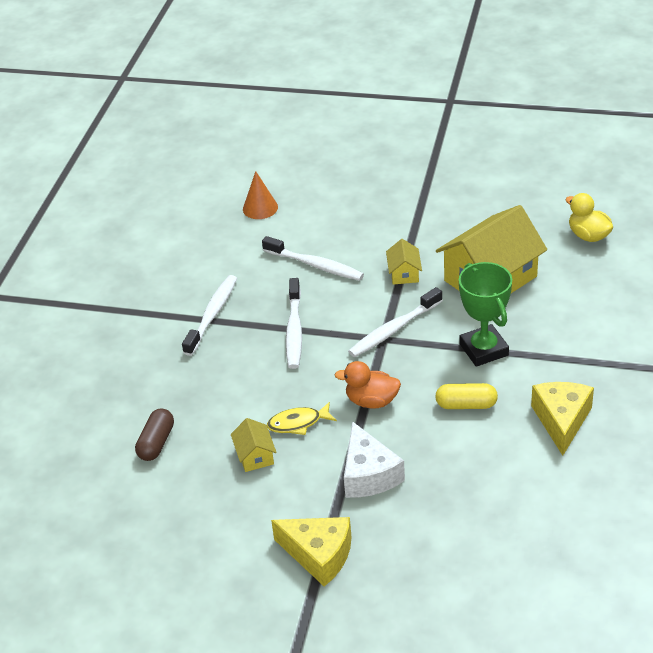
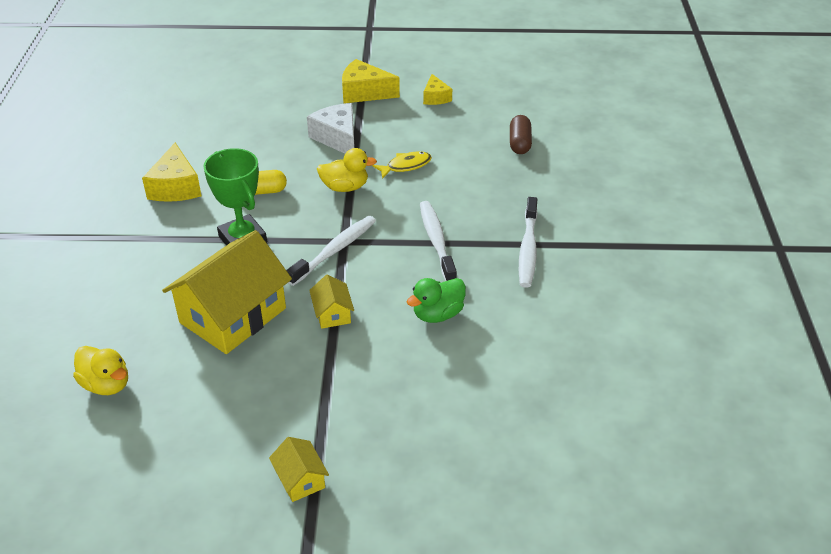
camera: 165 degrees right, 0 degrees up
(226, 533) = (435, 97): none -> yellow cheese
(255, 455) = (433, 142): yellow house -> yellow house (300, 479)
(260, 208) = (537, 390): orange cone -> none
(315, 265) = (437, 314): white toothbrush -> green duck
(371, 401) = (345, 187): orange duck -> yellow duck

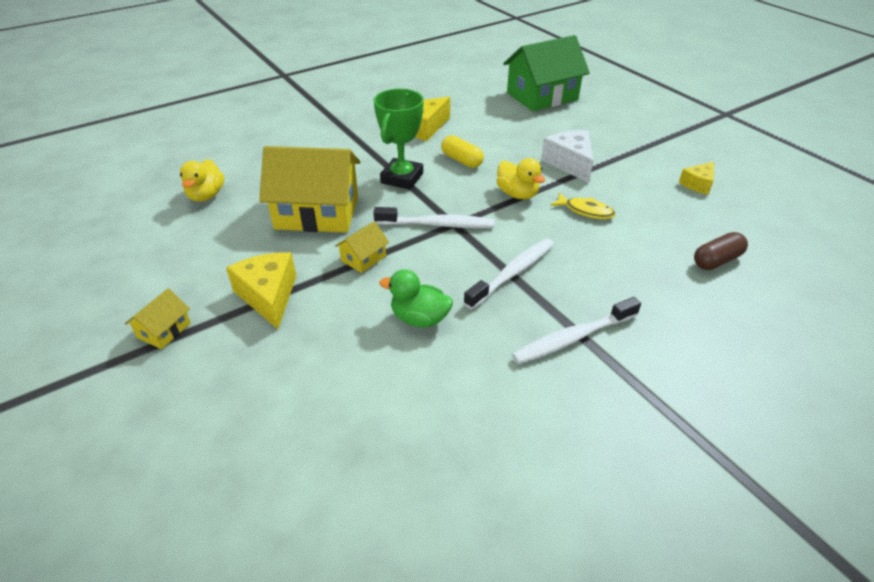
camera: 55 degrees right, 0 degrees up
(219, 94) = (542, 96): none -> green house
(337, 138) = (570, 163): white cheese -> white cheese turned 45 degrees counterclockwise
(364, 92) = (643, 149): yellow cheese -> yellow cheese (268, 296)

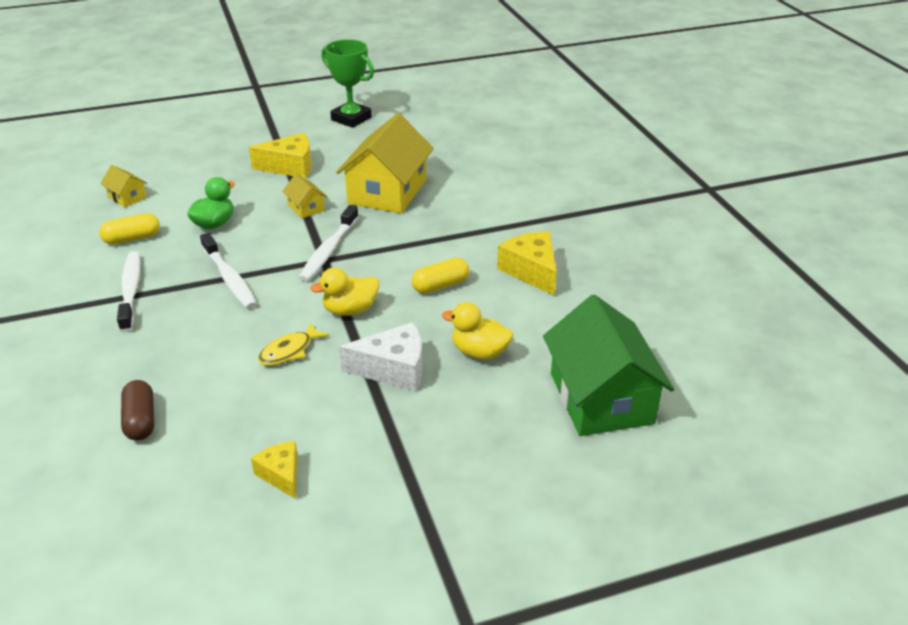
camera: 105 degrees right, 5 degrees down
(164, 330) = (284, 132): yellow house -> yellow house (127, 197)
(206, 195) = (445, 144): yellow duck -> yellow duck (479, 352)
(402, 178) = (423, 242): green trophy -> green trophy (351, 119)
(479, 382) = (132, 238): none -> yellow capsule

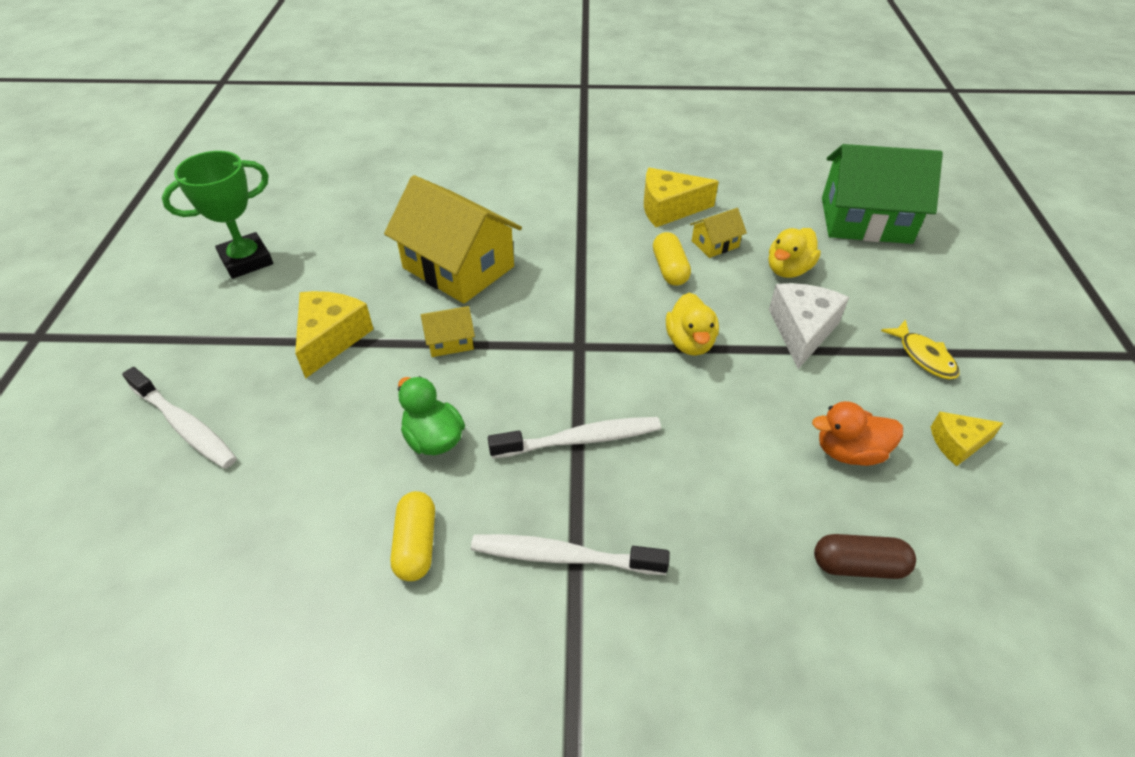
camera: 70 degrees left, 10 degrees up
(127, 197) = (277, 543): yellow house -> yellow house (715, 244)
(253, 408) = (849, 452): none -> orange duck
(289, 351) = (752, 405): yellow fish -> yellow fish (924, 356)
(328, 250) = (561, 338): white toothbrush -> white toothbrush (184, 426)

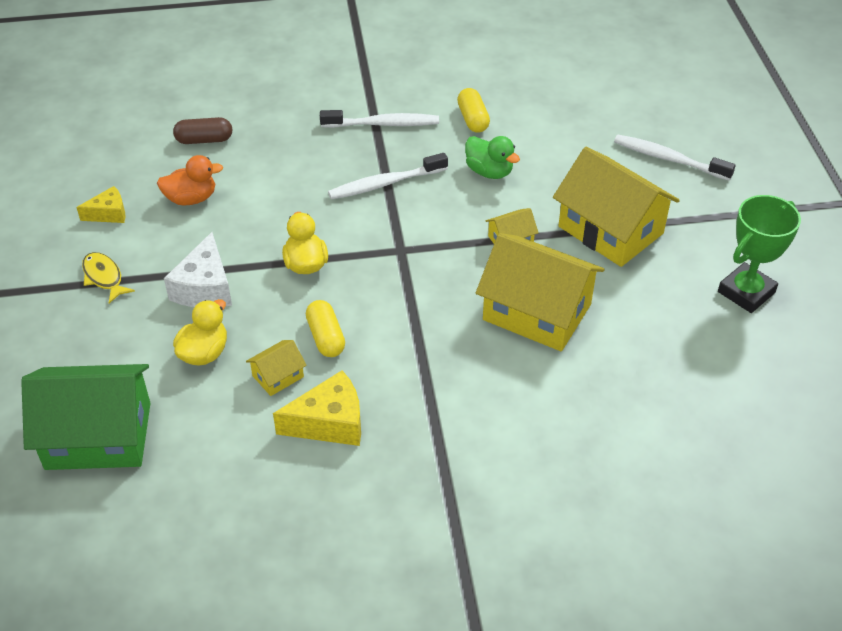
camera: 170 degrees right, 0 degrees up
(331, 338) = (610, 230): yellow cheese -> yellow house

